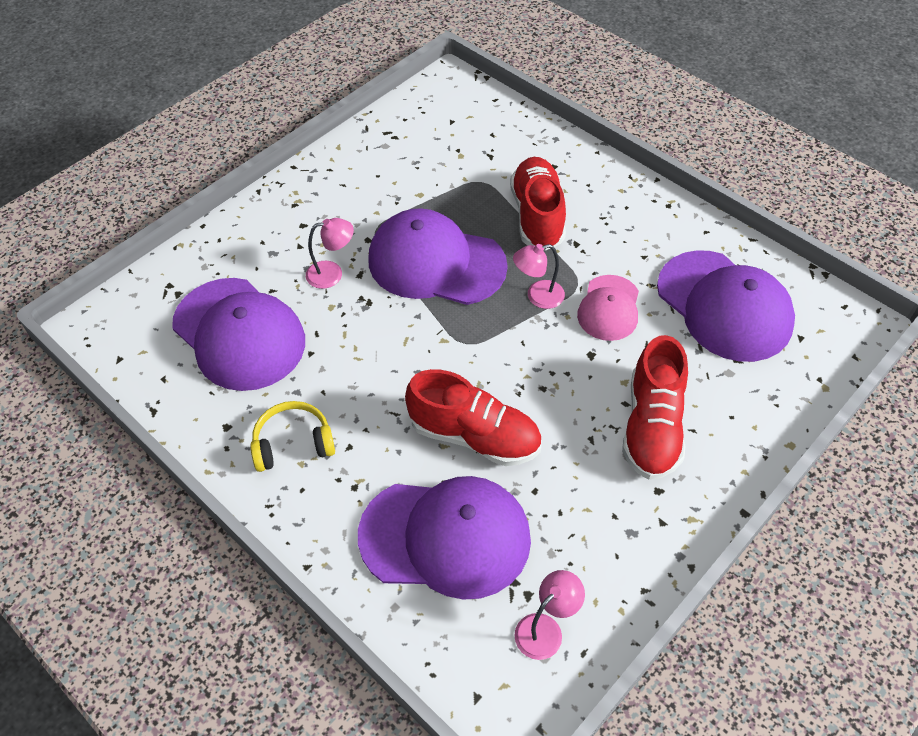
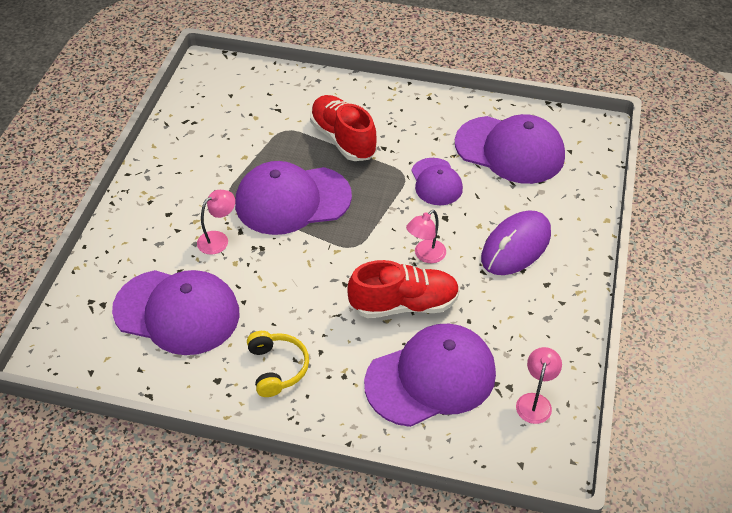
camera: 30 degrees left, 5 degrees down
(293, 443) = (277, 368): yellow headphones -> yellow headphones turned 120 degrees clockwise
(537, 296) = (382, 194): pink lamp -> pink lamp (425, 255)
(609, 308) = (436, 182): pink cap -> purple cap
(652, 426) = (516, 246): red shoe -> purple mouse

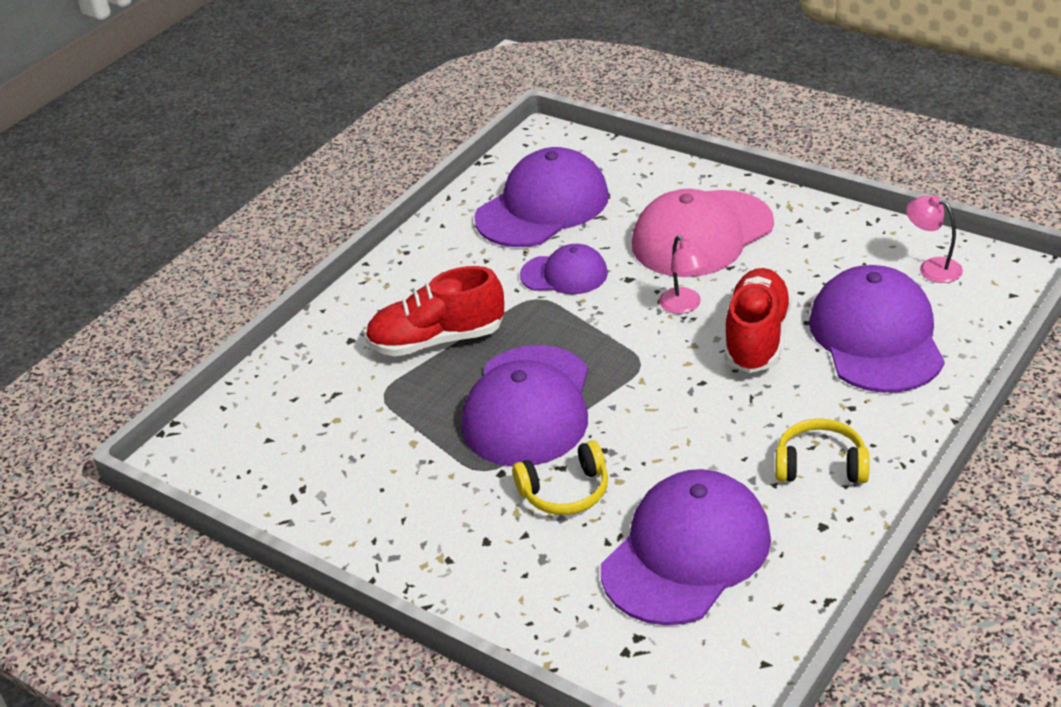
camera: 65 degrees left, 10 degrees down
(218, 239) = (565, 492): pink lamp -> yellow headphones
(516, 246) = (702, 234): purple mouse -> pink cap

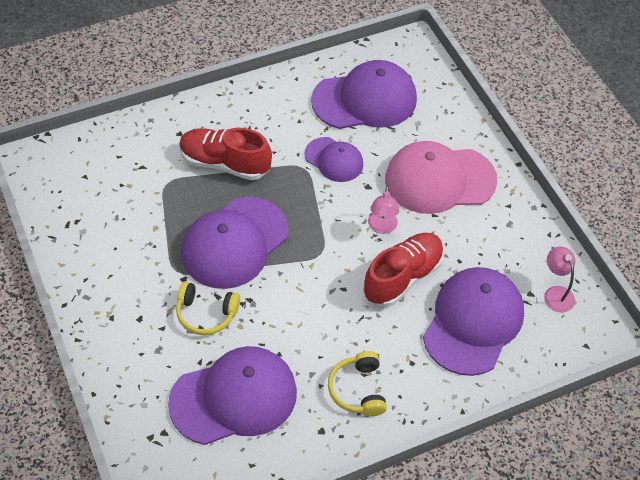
camera: 25 degrees right, 15 degrees up
(820, 465) = (357, 390): yellow headphones -> yellow headphones turned 135 degrees counterclockwise

